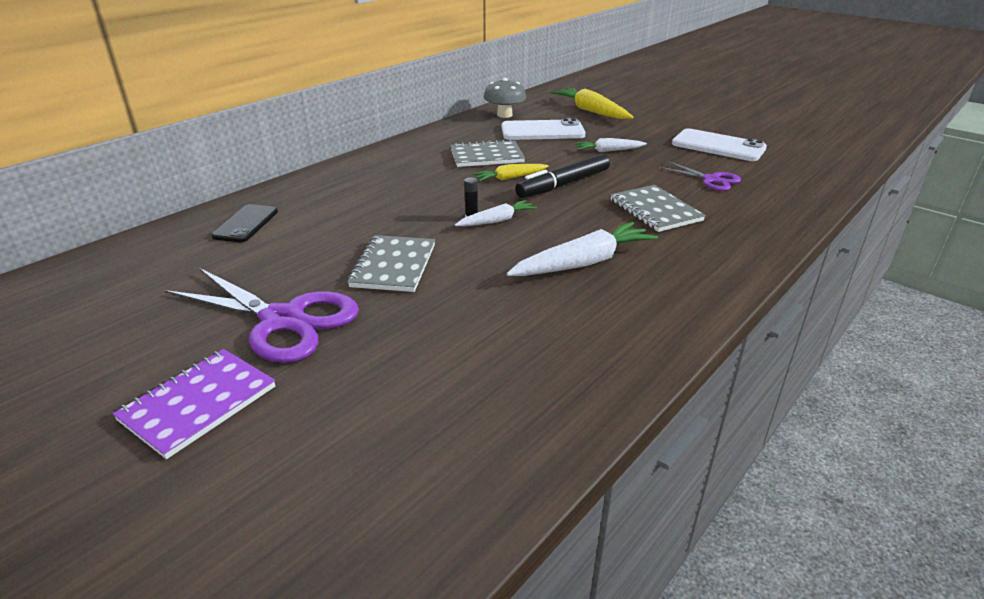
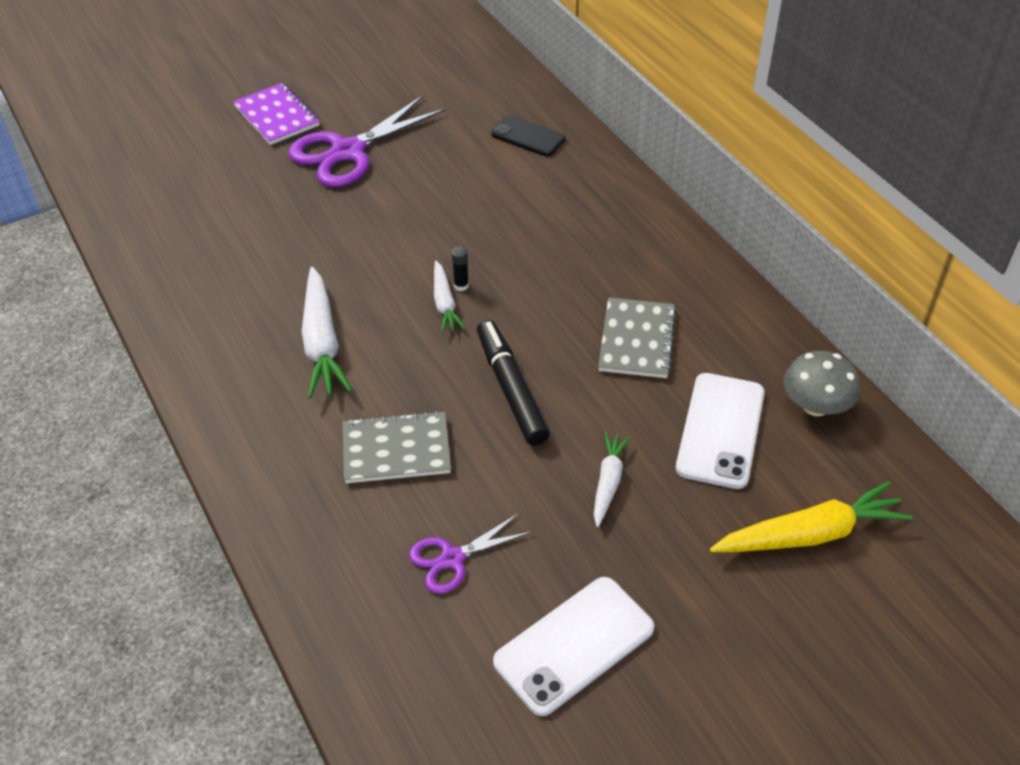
camera: 110 degrees right, 15 degrees up
(394, 266) = (394, 217): grey notebook -> none
(510, 178) = (554, 344): yellow carrot -> none

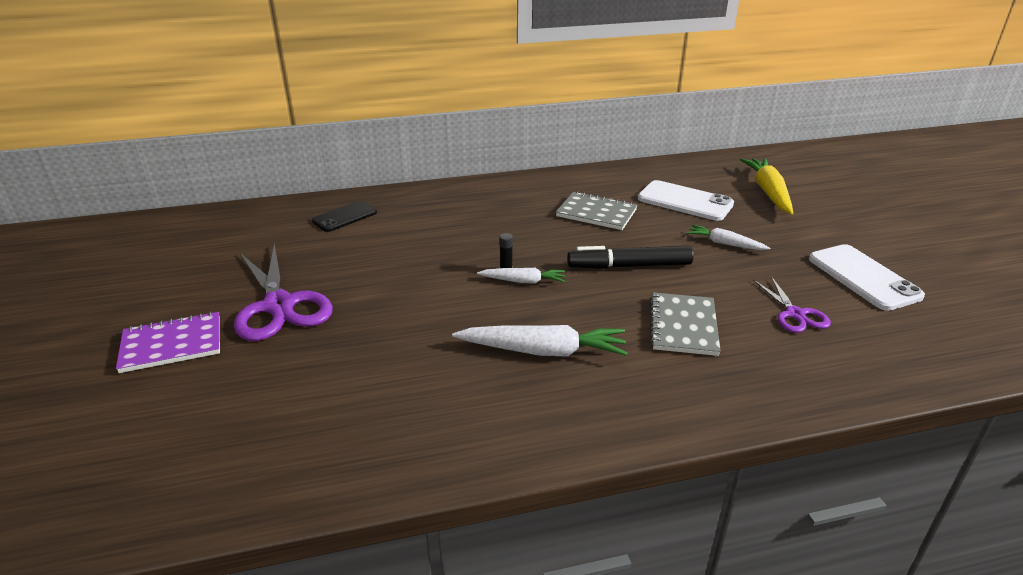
camera: 75 degrees left, 15 degrees down
(815, 406) = (670, 172): grey mushroom -> none

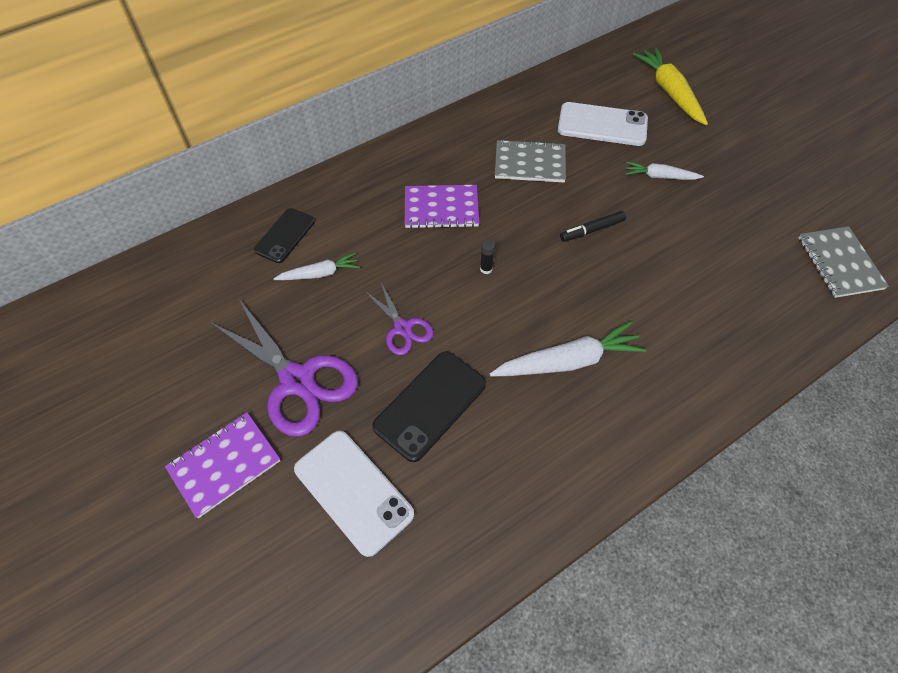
camera: 20 degrees left, 25 degrees up
(383, 350) = (430, 405): none -> black phone
(492, 226) = (441, 208): none -> purple notebook
(523, 281) = (508, 278): white carrot -> white carrot (320, 273)
(630, 266) = (592, 230): black marker -> black marker, size x0.60
(683, 326) = (667, 294): grey notebook -> grey notebook (839, 263)
(795, 314) = (748, 252): purple scissors -> purple scissors (402, 328)
(863, 277) = (784, 190): white phone -> white phone (353, 491)

